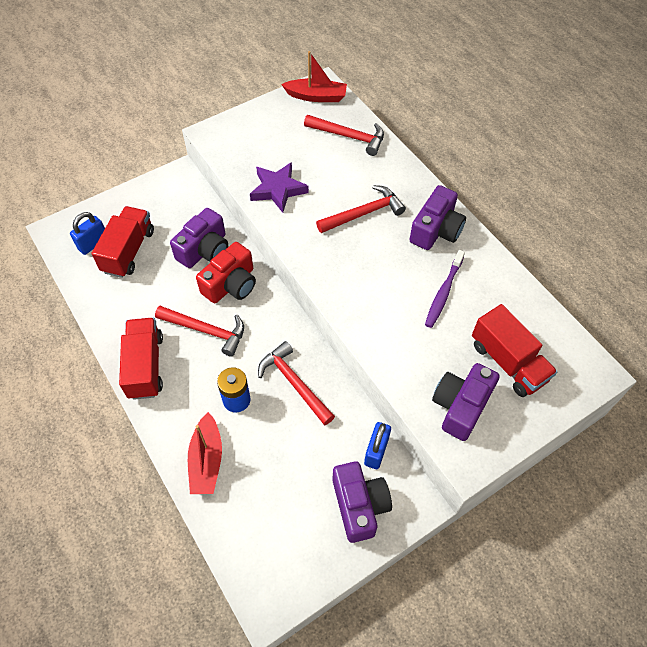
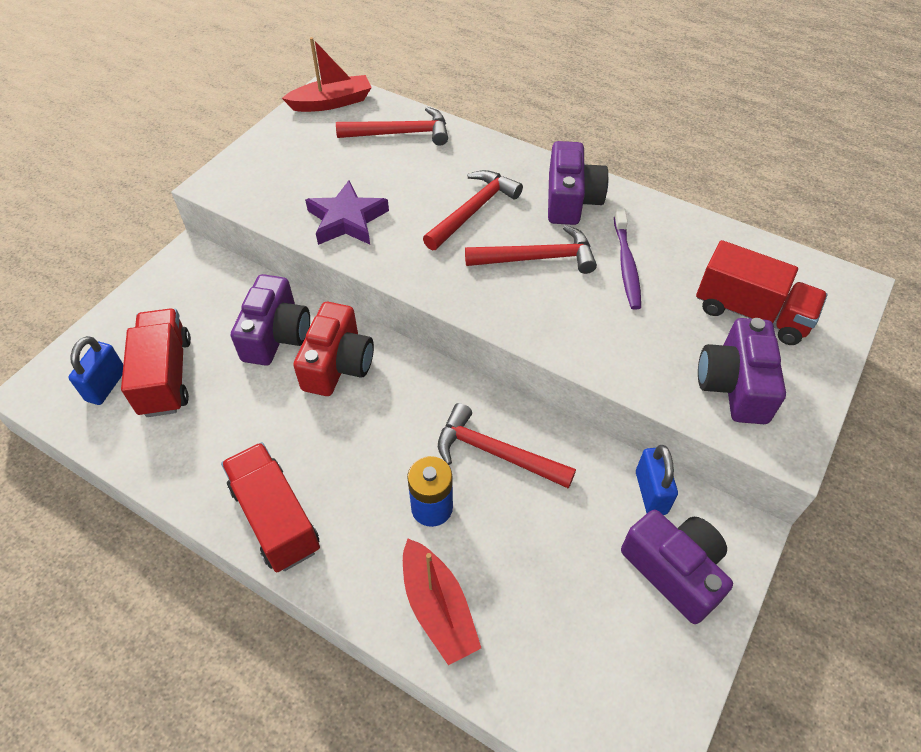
camera: 25 degrees left, 5 degrees down
(206, 331) = (337, 436): red hammer -> red hammer (537, 258)

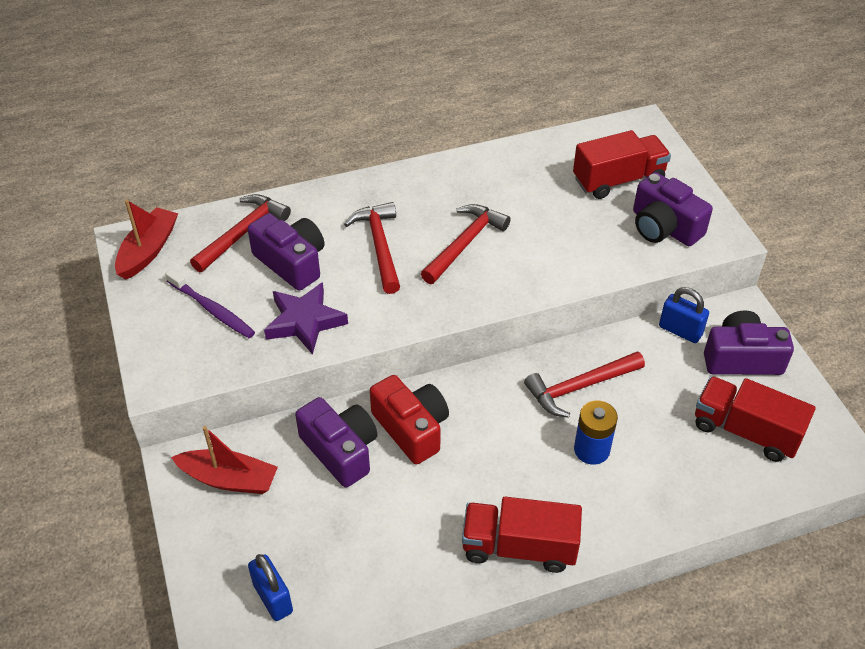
camera: 50 degrees left, 5 degrees down
(166, 376) = (307, 549): red truck -> red truck (745, 431)
(438, 608) = (670, 493): red boat -> red boat (229, 479)
(571, 200) = (429, 190): purple camera -> purple camera (291, 262)
(626, 265) = (519, 206): purple toothbrush -> purple toothbrush (212, 310)

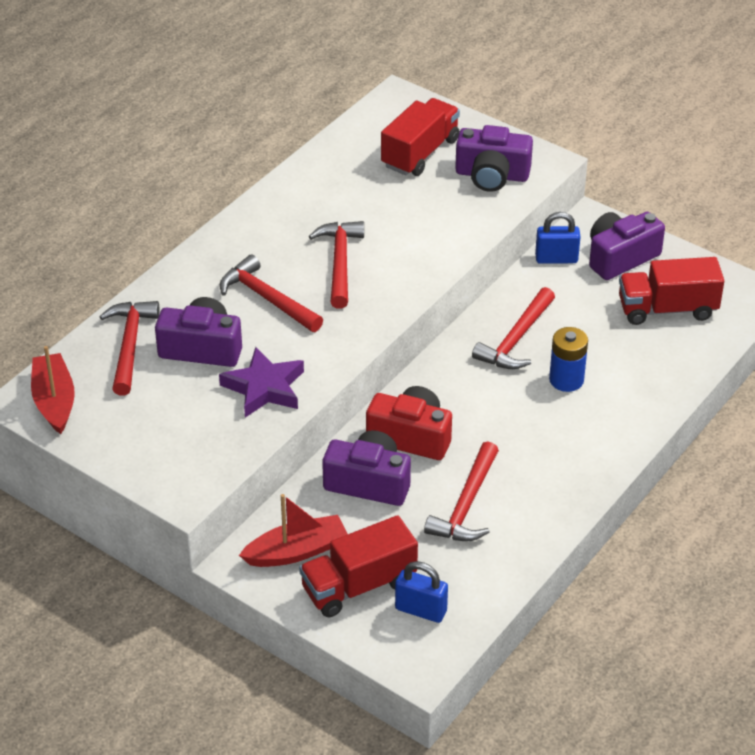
camera: 35 degrees left, 5 degrees down
(212, 310) = (171, 418): purple toothbrush -> none
(400, 520) = (466, 505): none -> red hammer
(519, 547) = (574, 474): red truck -> red truck (359, 586)

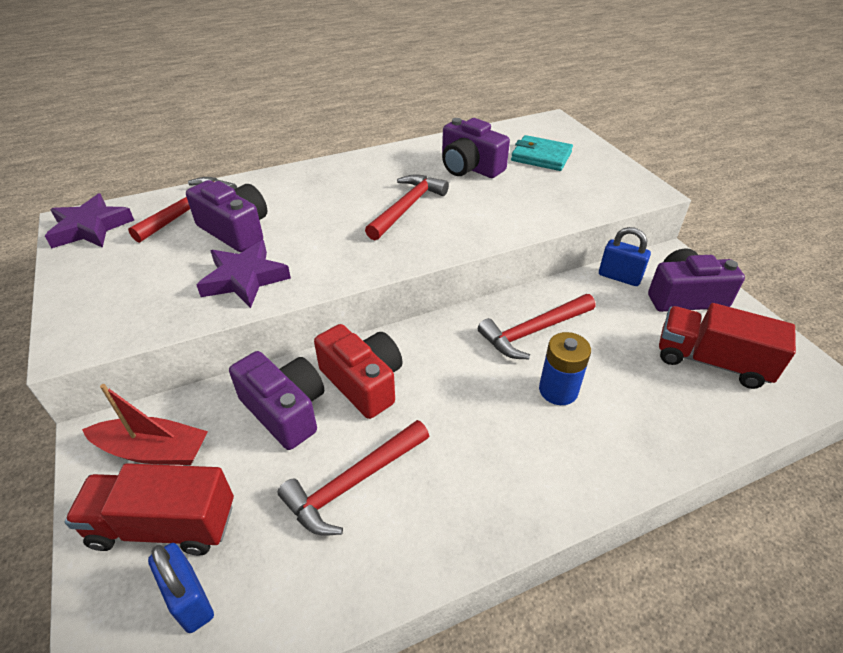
camera: 30 degrees right, 0 degrees up
(54, 401) = (90, 228): red boat -> purple star
(267, 298) = (324, 213): red hammer -> none
(420, 153) = (541, 156): red truck -> turquoise wallet
(492, 175) = (591, 187): purple camera -> purple camera (469, 167)

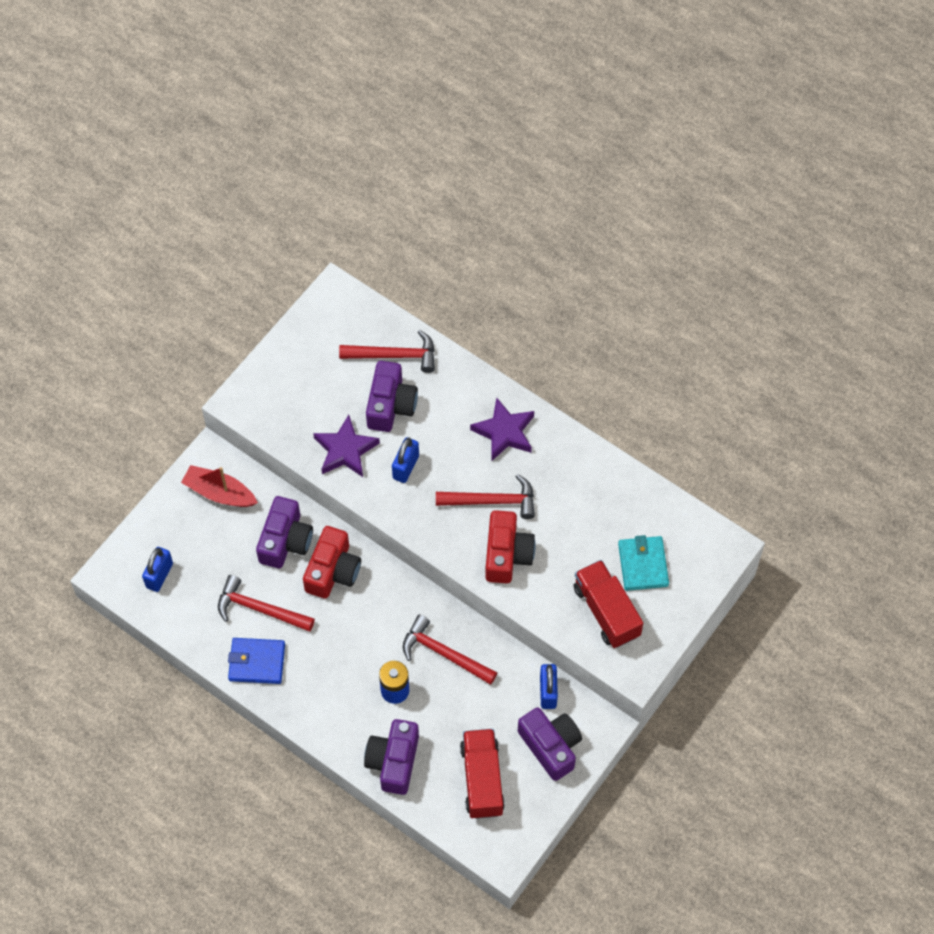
camera: 60 degrees right, 20 degrees up
(90, 228) = (335, 311): purple star -> purple star (504, 432)
(153, 450) = (219, 493): red boat -> red boat turned 135 degrees clockwise
(164, 525) = (184, 534): red truck -> red truck (606, 611)
(313, 245) = (405, 467): none -> blue padlock
(430, 526) = (257, 662): none -> blue wallet
(469, 167) = (585, 516): purple camera -> purple camera (393, 761)
(472, 218) = (507, 554): none -> red camera

